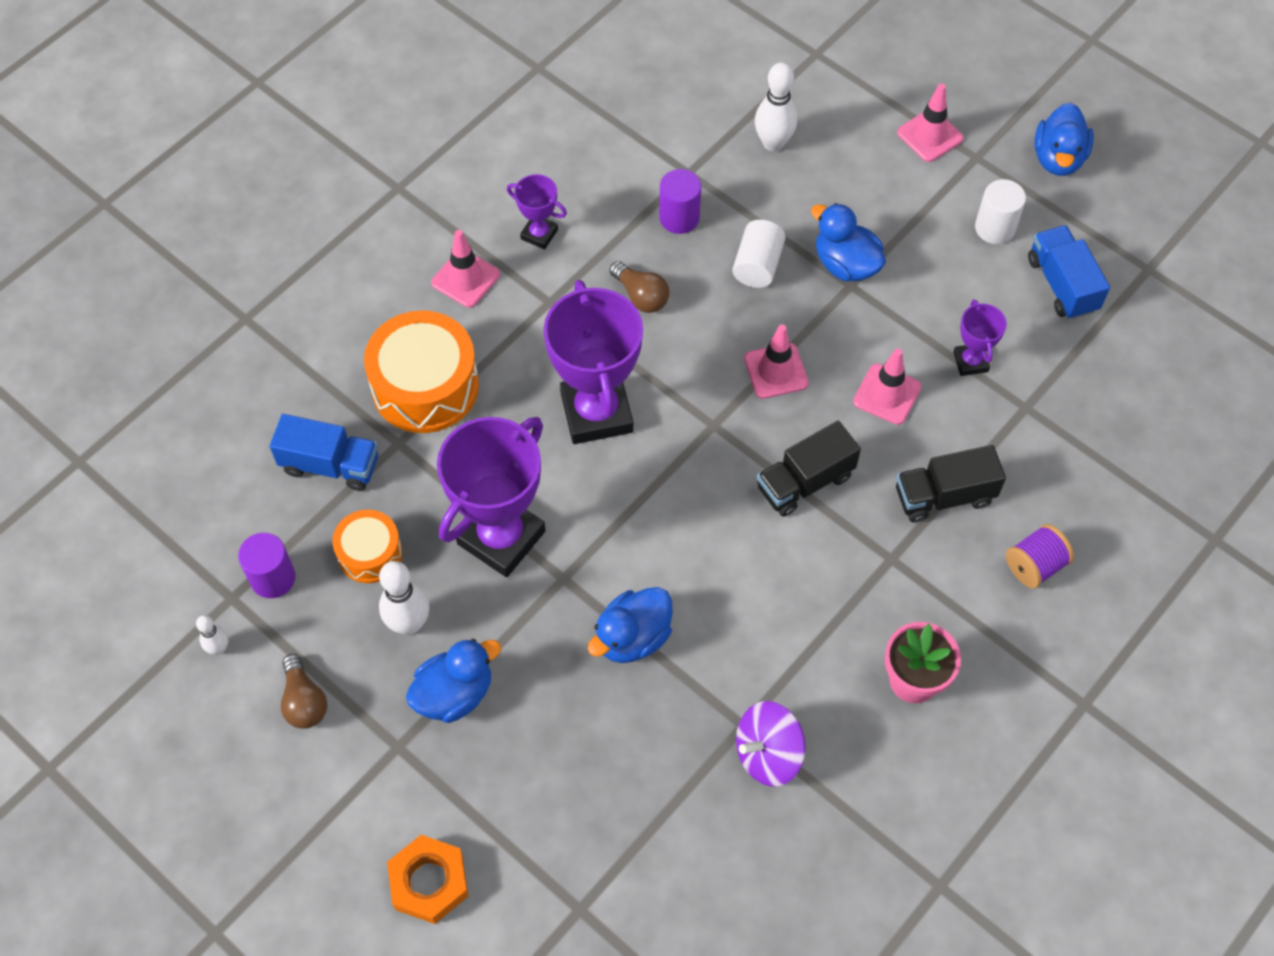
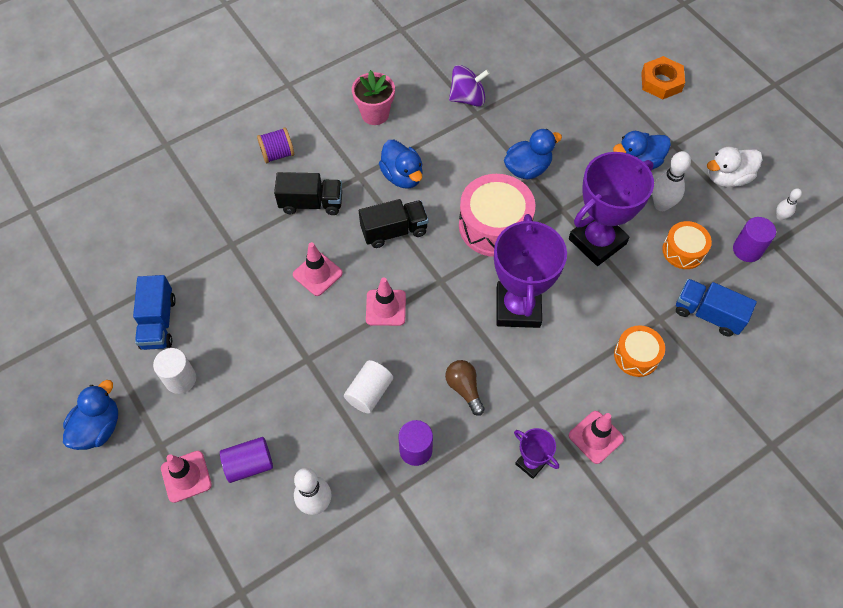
camera: 165 degrees left, 0 degrees up
(304, 701) = (727, 178): brown light bulb -> white duck
(425, 386) = (636, 356): orange drum -> orange drum, size x0.57
(660, 526) = (494, 225): none -> pink drum
(845, 264) = (304, 377): blue duck -> blue duck (402, 176)
(865, 162) = (249, 464): none -> purple cylinder
(970, 362) = (251, 282): purple trophy -> none

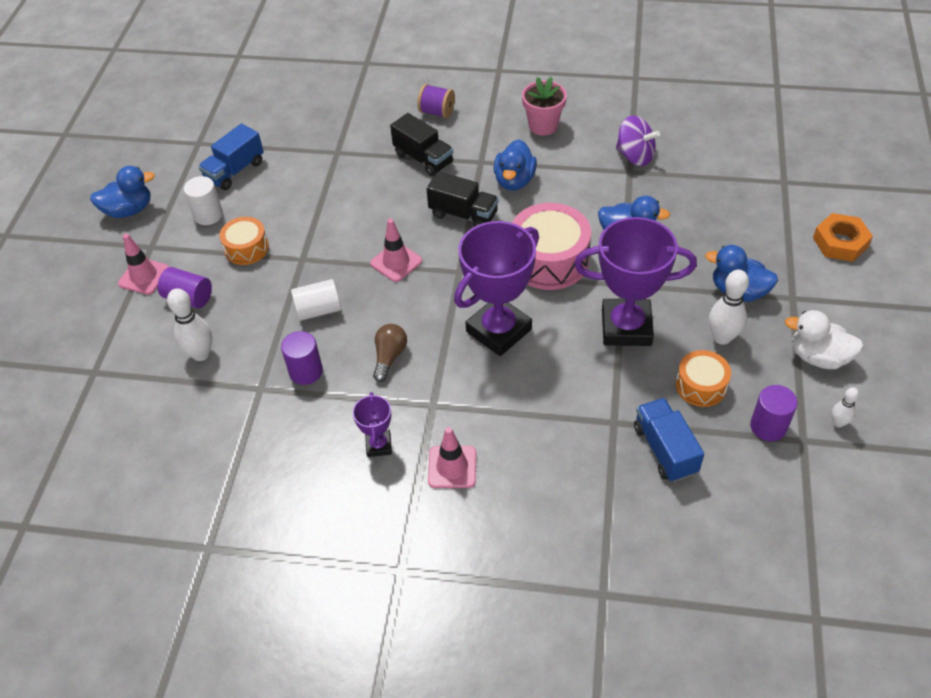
camera: 45 degrees right, 10 degrees down
(317, 274) = (373, 208): pink traffic cone -> none
(636, 356) = (559, 434): orange drum -> orange drum (246, 248)

